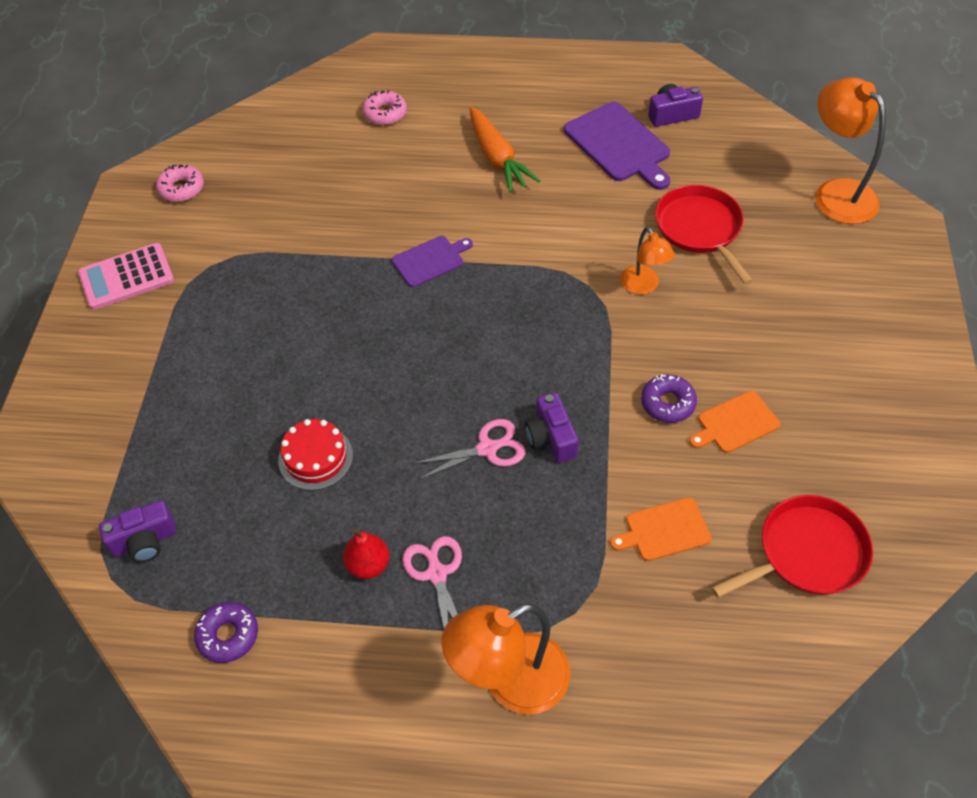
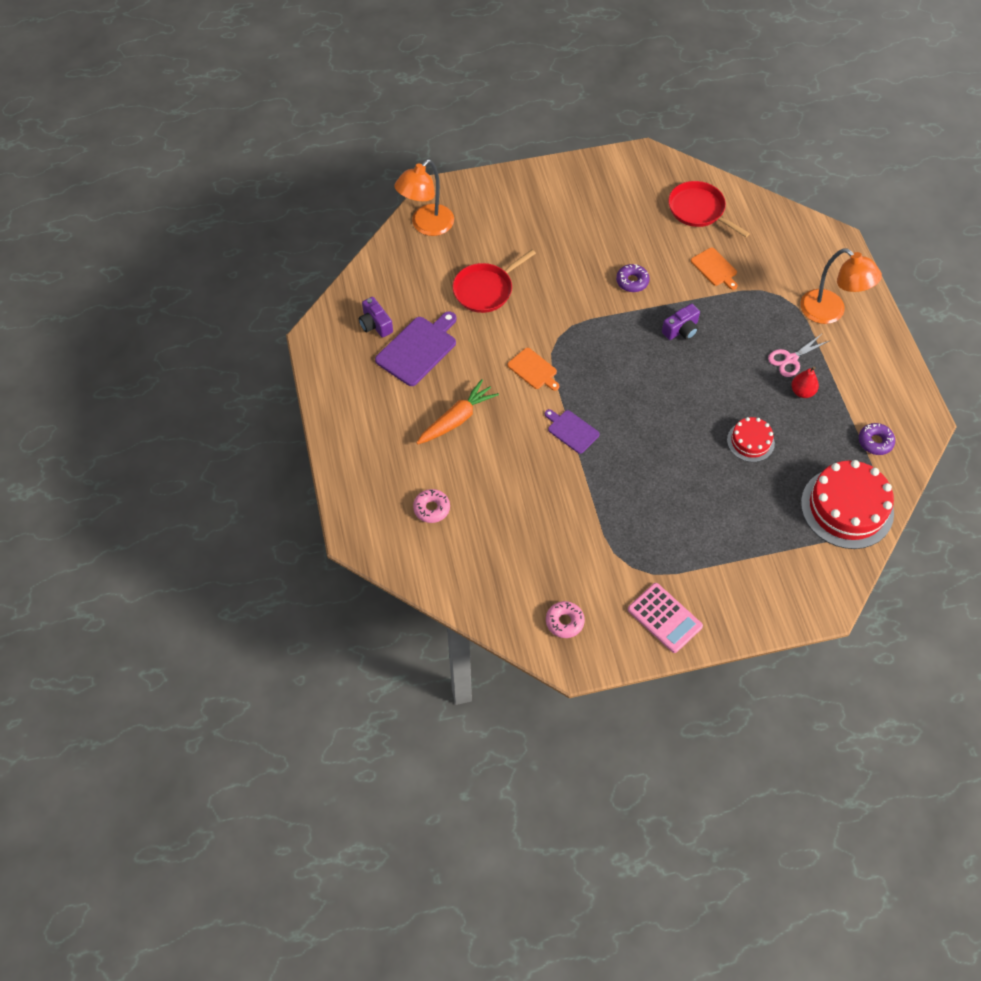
camera: 110 degrees left, 5 degrees up
(145, 541) = (847, 508): purple camera -> red cake
(488, 448) = (703, 358): pink scissors -> none
(643, 286) = (547, 309): orange lamp -> none
(735, 423) = (632, 249): orange cutting board -> orange cutting board (533, 370)

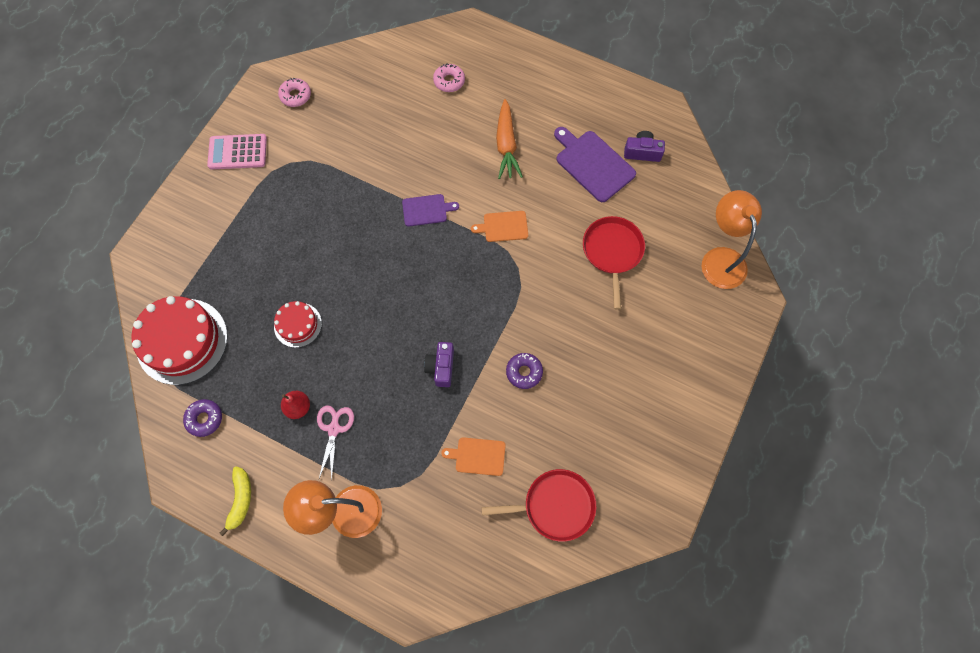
camera: 130 degrees right, 10 degrees up
(418, 349) = (593, 164): purple cutting board -> purple cutting board turned 150 degrees clockwise
(892, 375) = (240, 500): none -> yellow banana

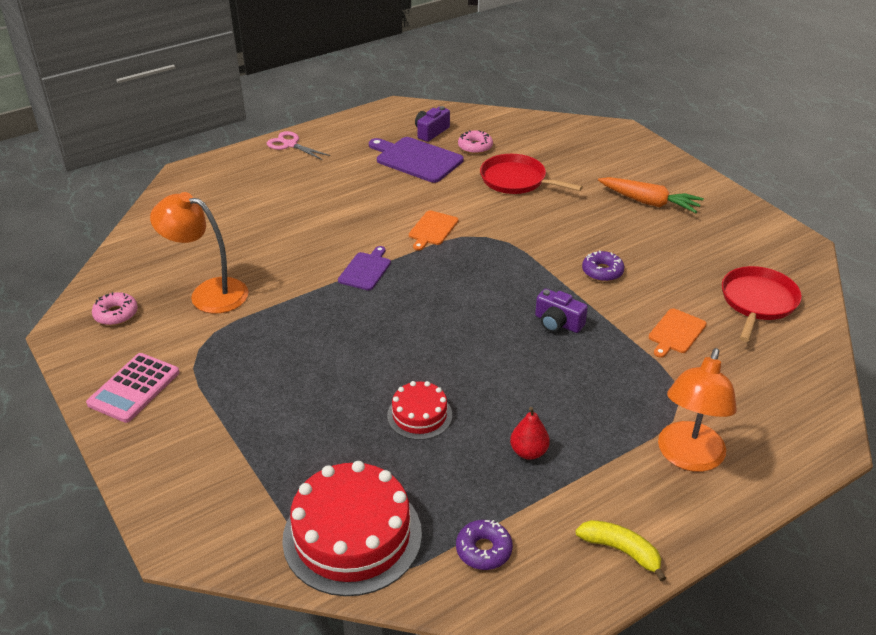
camera: 60 degrees left, 30 degrees down
(334, 428) = (576, 430): pink scissors -> pink scissors (290, 144)
(449, 81) = (232, 205): pink donut -> pink donut (475, 147)
(506, 145) = (344, 197): orange carrot -> orange carrot (649, 202)
(593, 164) = (416, 159): purple cutting board -> purple cutting board turned 45 degrees clockwise
(721, 258) = (570, 132): orange lamp -> orange lamp (208, 293)

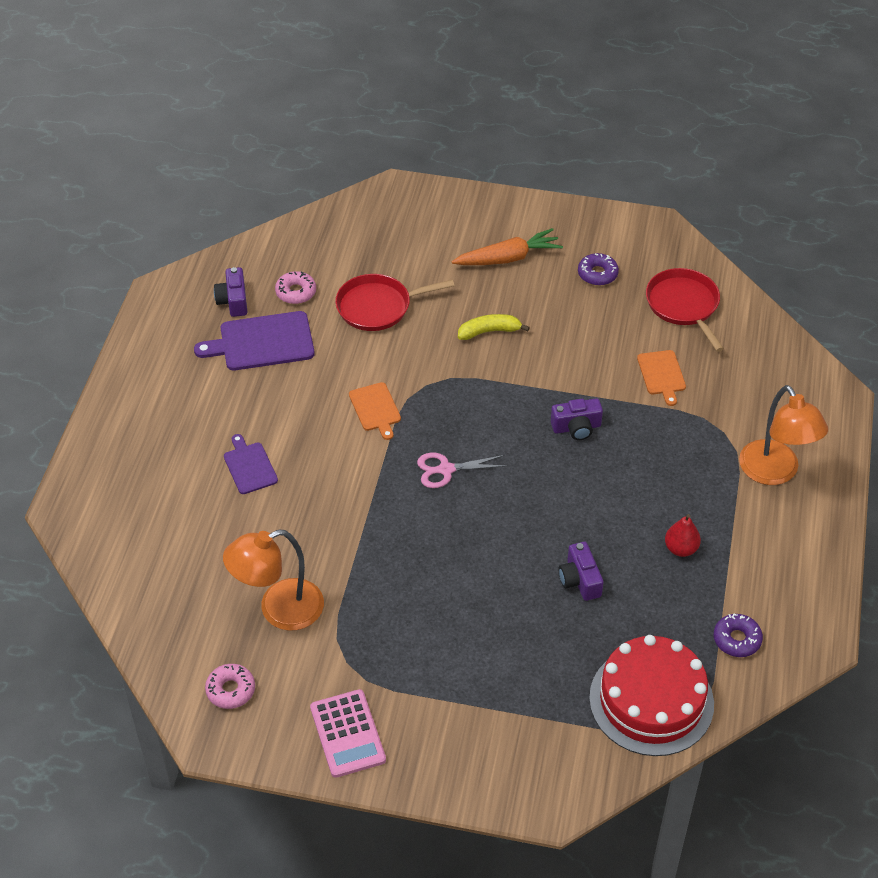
camera: 45 degrees left, 10 degrees up
(290, 144) = (119, 407): pink scissors -> pink scissors (445, 470)
(365, 270) = (376, 489): purple cutting board -> purple cutting board (249, 466)
(419, 415) = (580, 580): red cake -> purple camera
(602, 271) = (552, 355): purple donut -> purple donut (597, 274)
(621, 550) = (809, 571): yellow banana -> yellow banana (489, 331)

